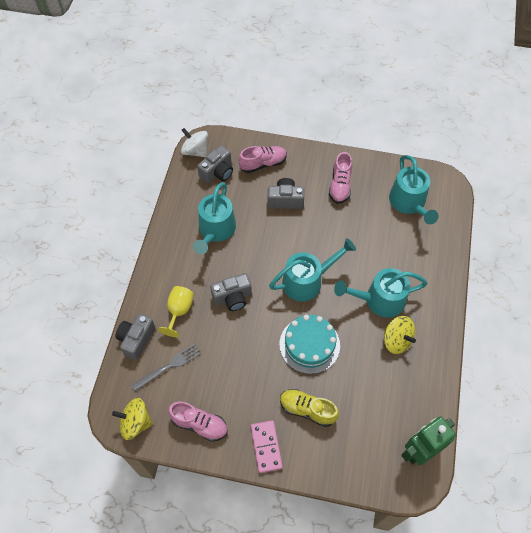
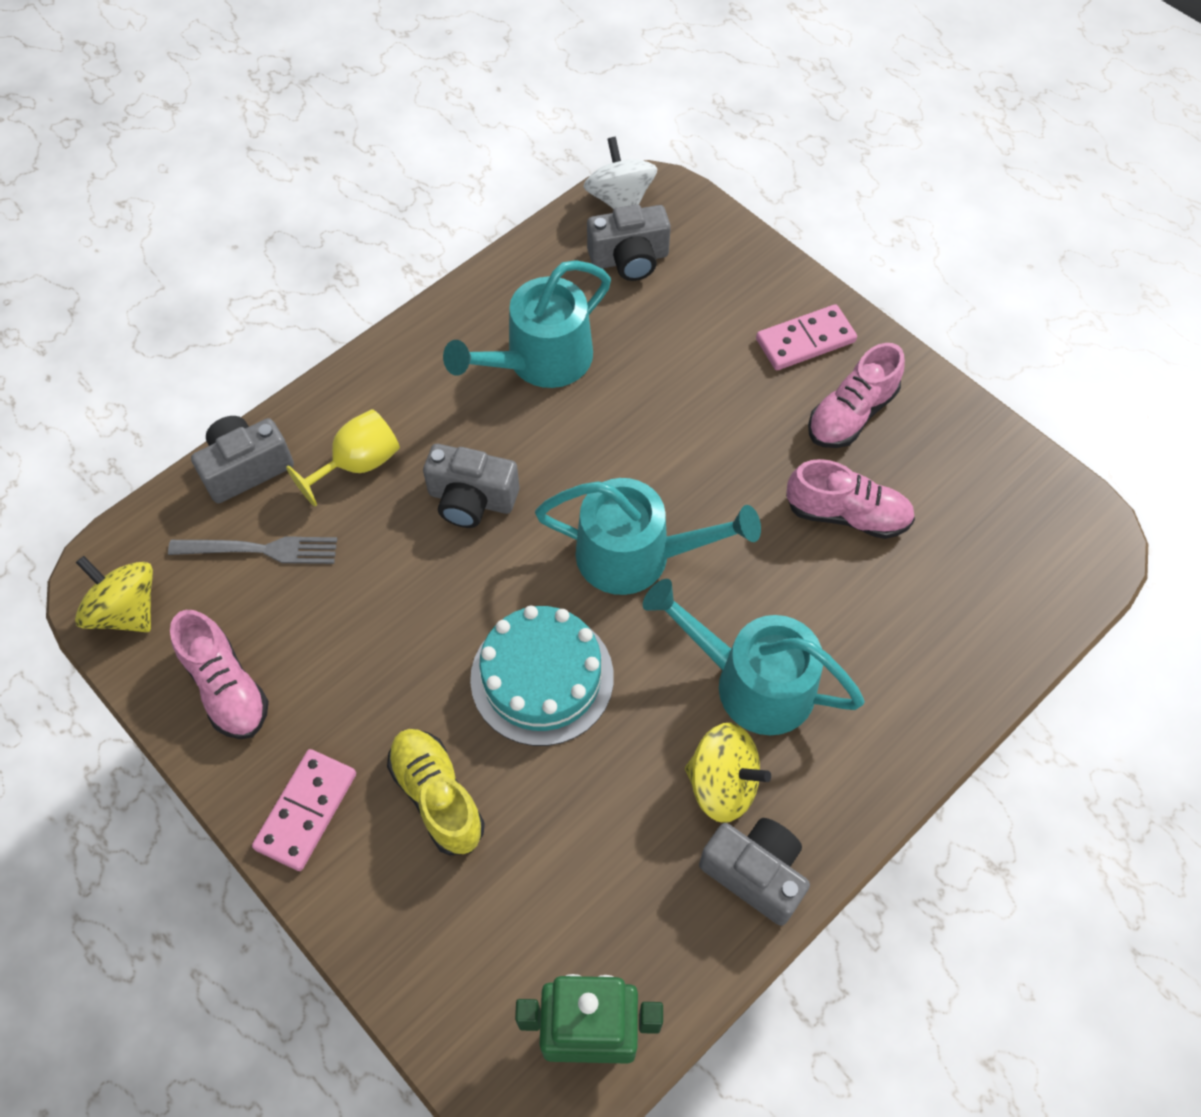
camera: 35 degrees right, 0 degrees up
(263, 164) = (729, 290): pink shoe -> pink shoe (847, 514)
(285, 200) = (717, 380): grey camera -> grey camera (755, 873)
(304, 167) = (805, 341): none -> pink domino
(396, 340) = (722, 784): yellow spinning top -> yellow spinning top turned 60 degrees counterclockwise
(409, 203) = (972, 531): turquoise watering can -> none

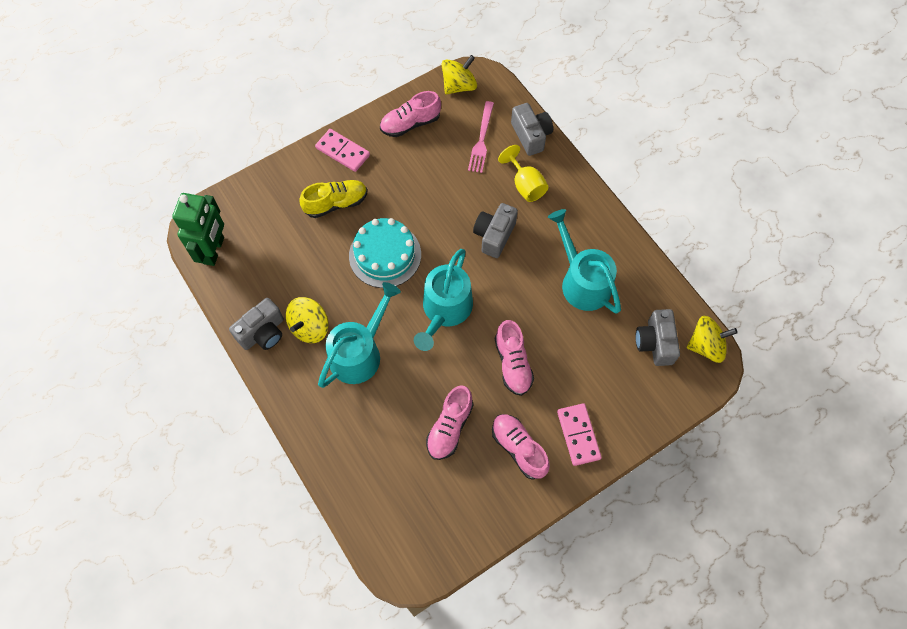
camera: 100 degrees right, 5 degrees up
(260, 550) = (481, 140): grey fork -> pink fork
(620, 200) = (706, 346): white spinning top -> yellow spinning top
(711, 440) = (512, 363): none -> pink shoe

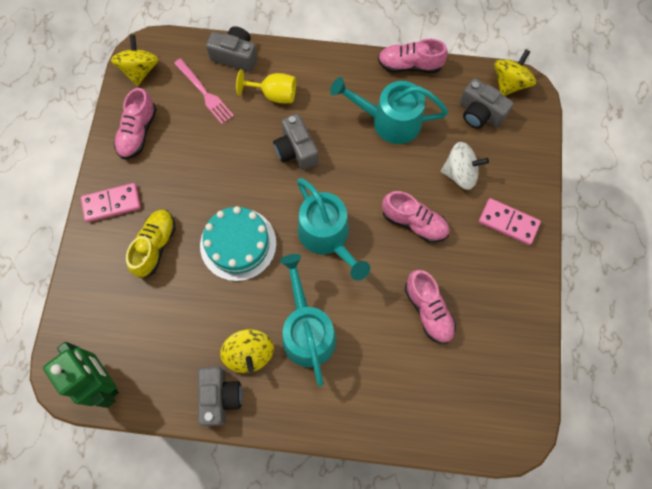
camera: 50 degrees left, 5 degrees up
(519, 448) = (485, 273): pink shoe -> pink shoe (410, 65)
(586, 367) = (460, 173): none -> white spinning top

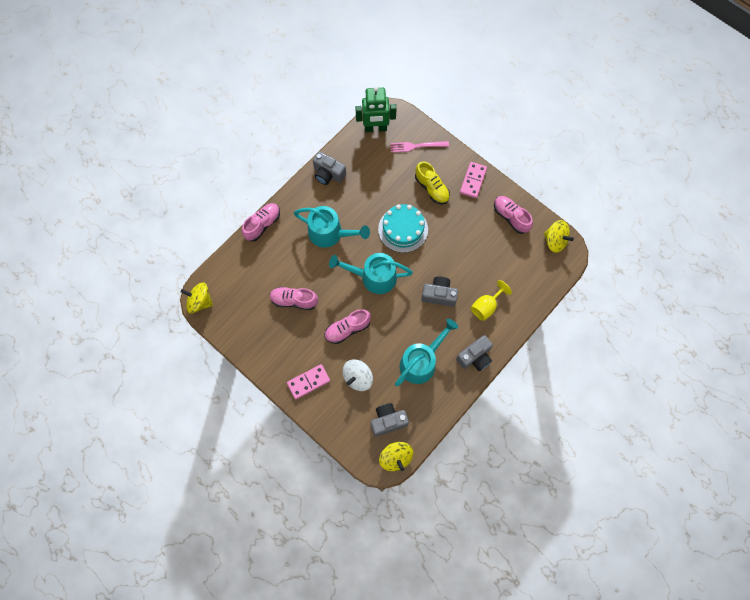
camera: 125 degrees right, 0 degrees up
(204, 93) = (514, 268): pink fork -> pink fork (416, 146)
(235, 56) = (529, 301): grey camera -> grey camera (475, 357)
(249, 354) = (339, 199): yellow spinning top -> yellow spinning top (200, 302)
(410, 65) = (452, 403): pink shoe -> pink shoe (262, 225)

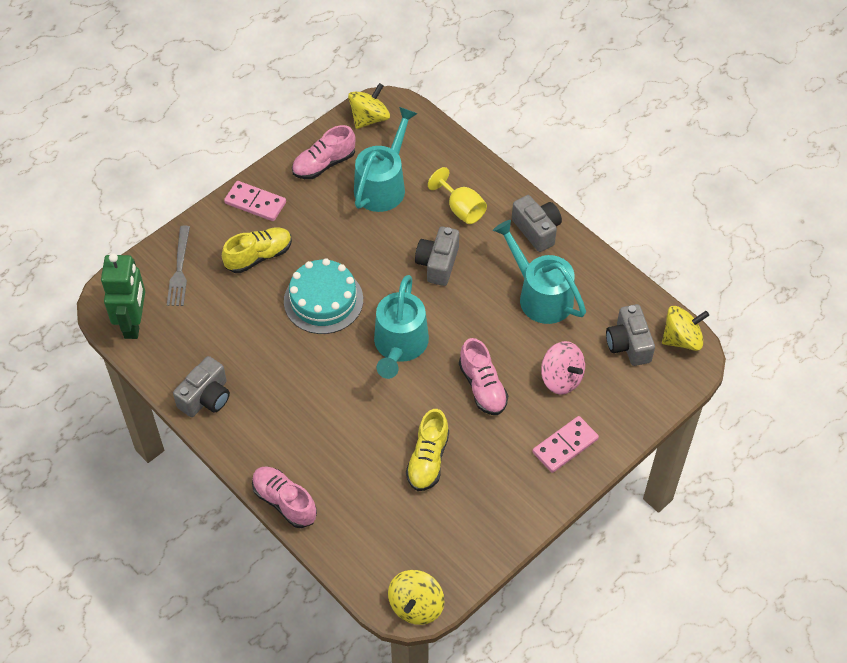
camera: 85 degrees left, 15 degrees down
(294, 300) = (428, 459): pink shoe -> yellow shoe
(308, 382) = (565, 446): pink domino -> pink domino turned 75 degrees clockwise
(330, 233) = (316, 401): turquoise watering can -> turquoise watering can (383, 185)
(358, 378) = (561, 378): white spinning top -> pink spinning top
(416, 146) = (179, 269): pink fork -> grey fork

